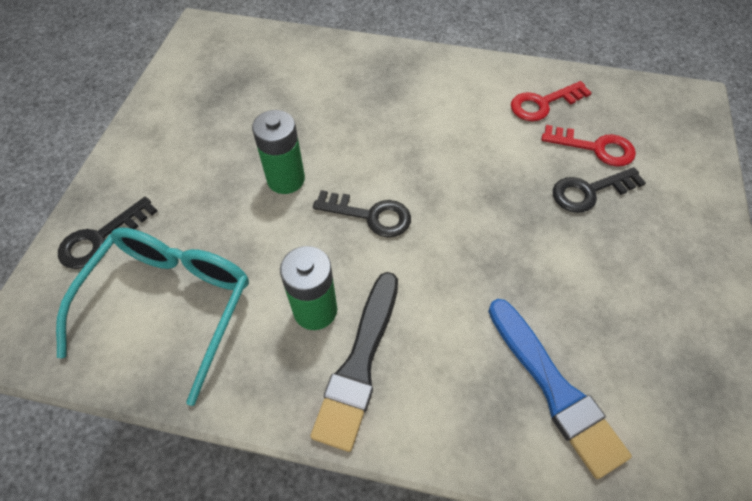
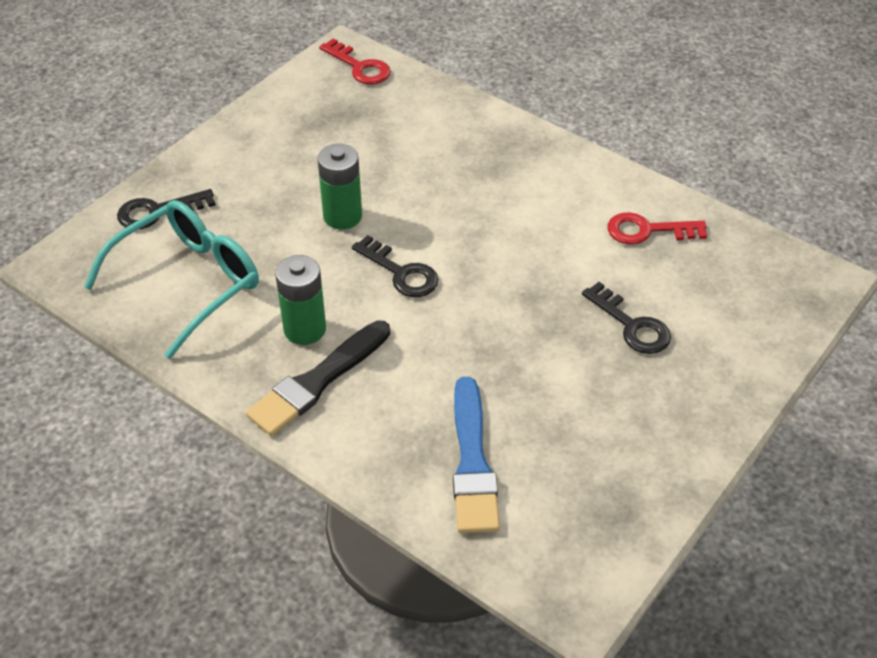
camera: 25 degrees right, 10 degrees down
(589, 191) = (631, 325): black key -> black key turned 135 degrees counterclockwise
(595, 148) = (670, 289): red key -> red key (359, 67)

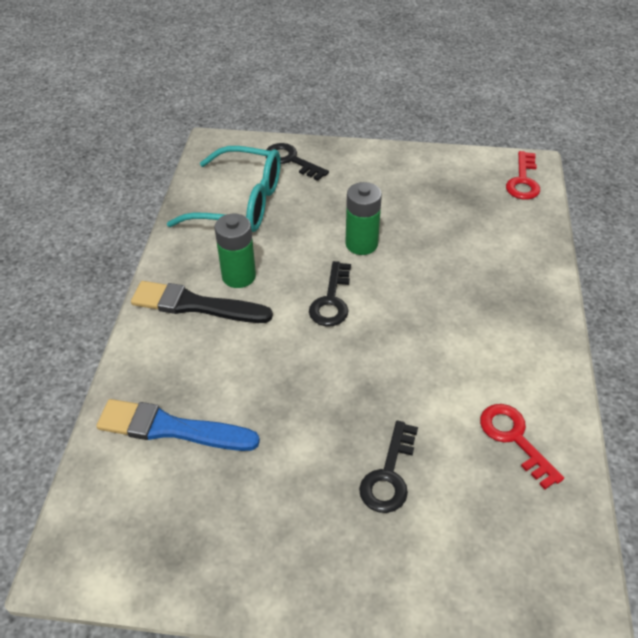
camera: 60 degrees right, 0 degrees up
(472, 462) = (171, 428): blue brush -> blue brush turned 45 degrees clockwise

